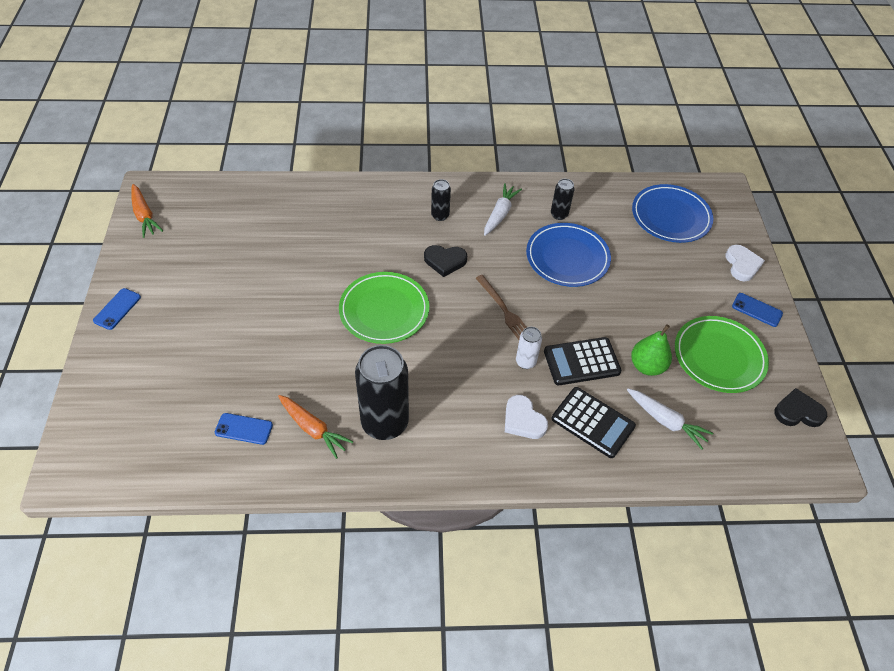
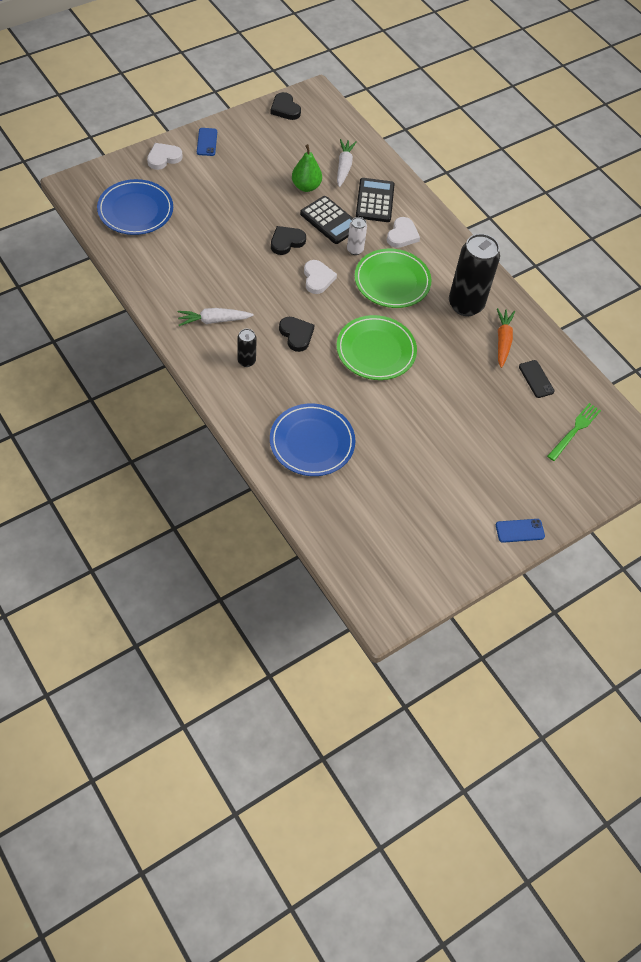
camera: 125 degrees left, 5 degrees up
(144, 215) = (417, 590): orange carrot -> none
(159, 423) = (574, 430): none -> green fork
(244, 429) = (536, 379): blue phone -> black phone
(504, 310) = (317, 278): brown fork -> white heart
(559, 214) = (185, 281): black can -> none
(567, 257) = (233, 260): blue plate -> blue plate (312, 442)
(569, 309) = (286, 242): none -> black heart
(719, 357) = (268, 153): green plate -> green plate (392, 281)

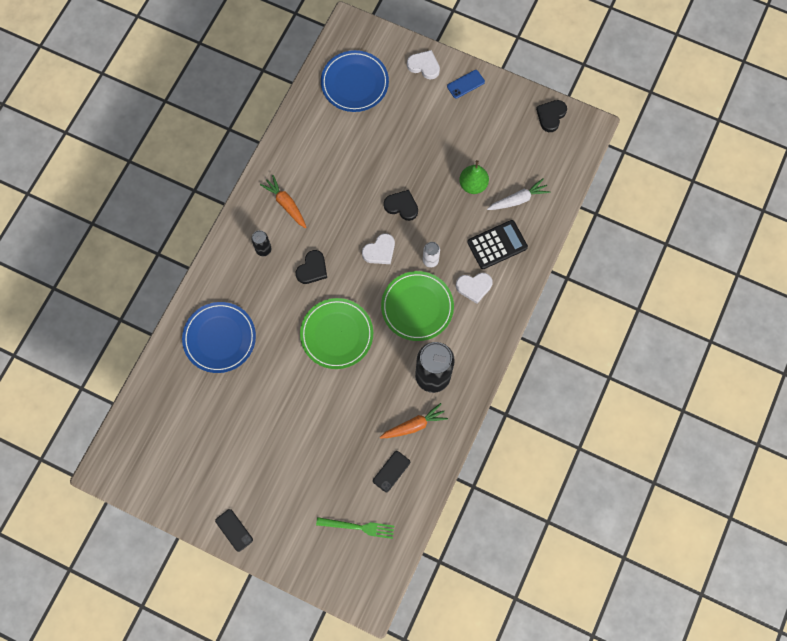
camera: 65 degrees right, 15 degrees up
(214, 320) = (286, 204): white carrot -> orange carrot
(330, 221) = (448, 224): black calculator -> none
(519, 530) = (234, 530): blue phone -> black phone

